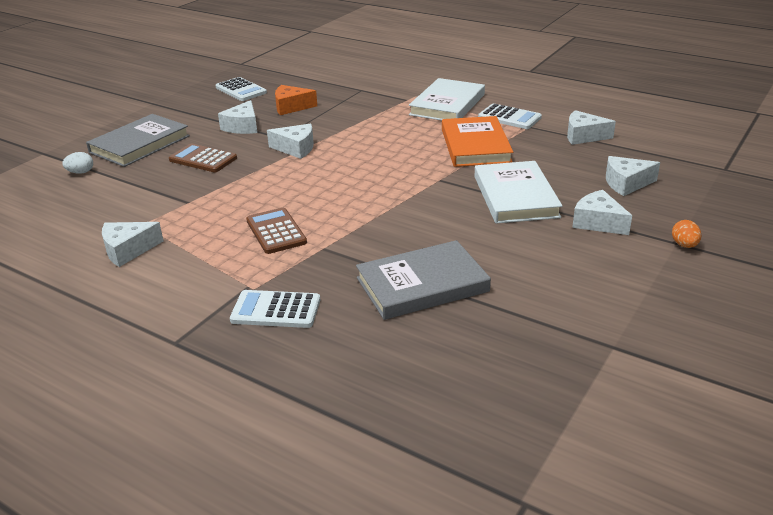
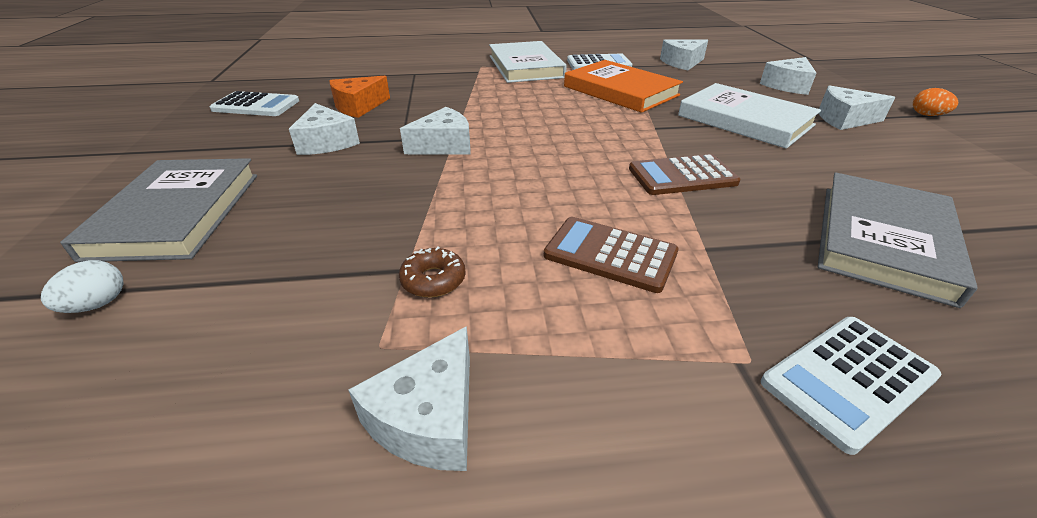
camera: 40 degrees left, 5 degrees up
(191, 210) = (433, 280): none -> brown donut
(203, 159) = (329, 198): brown calculator -> brown calculator (682, 176)

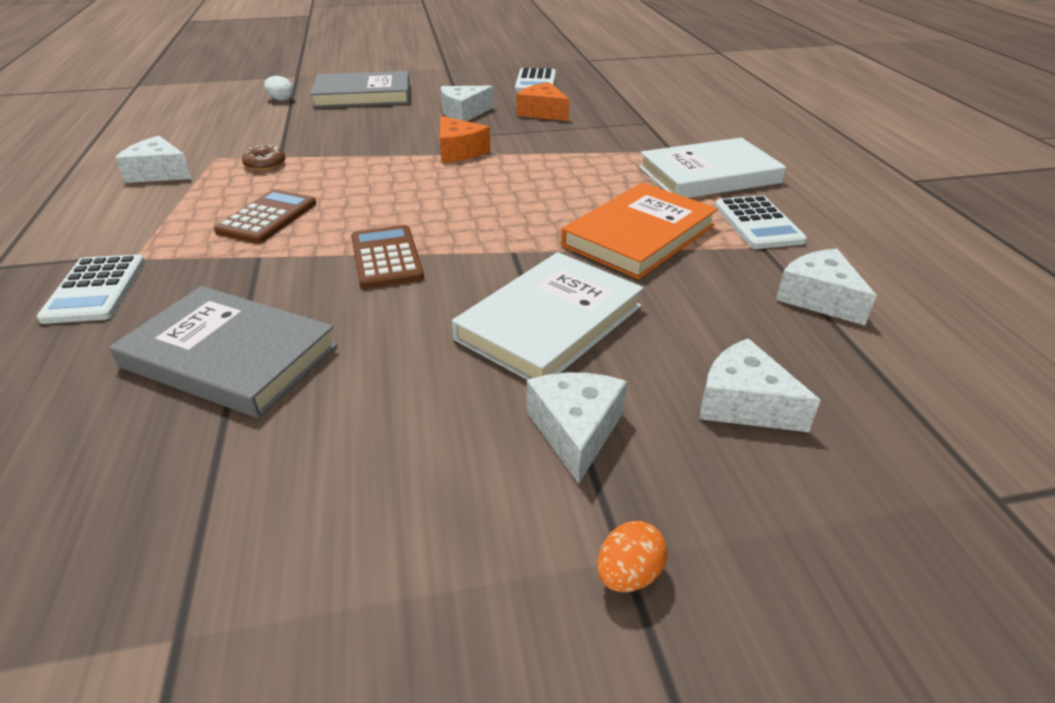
camera: 85 degrees right, 0 degrees up
(444, 145) = (459, 151): white cheese -> orange cheese
(848, 380) = (95, 290): white calculator -> white calculator turned 150 degrees counterclockwise

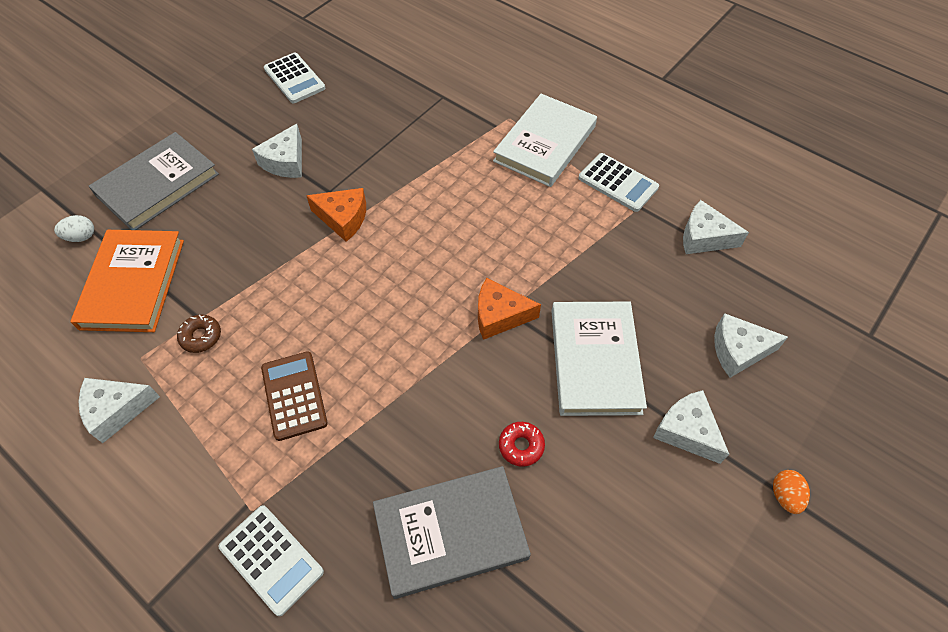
camera: 40 degrees left, 20 degrees up
(383, 339) = (521, 446): none -> red donut
(386, 258) = (435, 375): brown calculator -> none
(543, 113) = (350, 125): orange cheese -> orange cheese (499, 315)
(639, 235) = (564, 241): orange book -> orange book (133, 283)

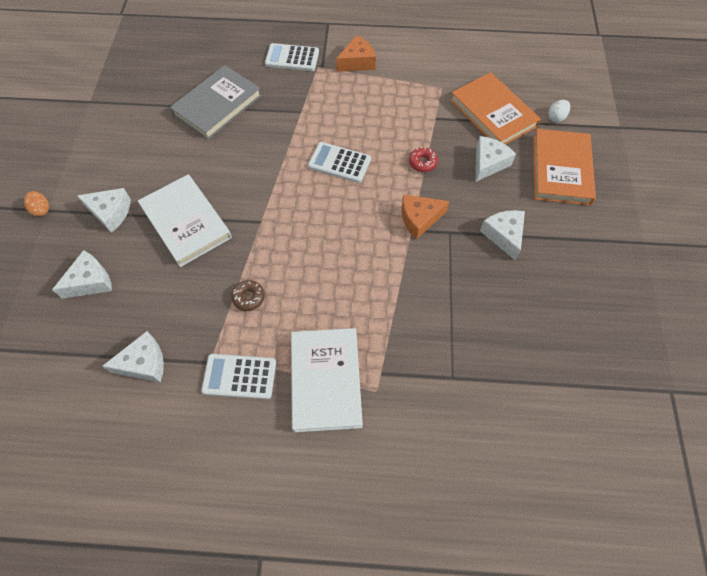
camera: 145 degrees right, 5 degrees up
(117, 410) = (423, 64): white cheese -> white cheese (488, 163)
(157, 184) = (561, 170): grey book -> orange book
(201, 336) = (423, 111): brown donut -> brown donut (248, 297)
(294, 79) = (588, 313): white calculator -> white calculator (339, 163)
(294, 395) = (345, 114): brown calculator -> none
(499, 315) = (263, 216): orange cheese -> orange cheese (357, 62)
(521, 446) = (205, 156): red donut -> red donut (422, 162)

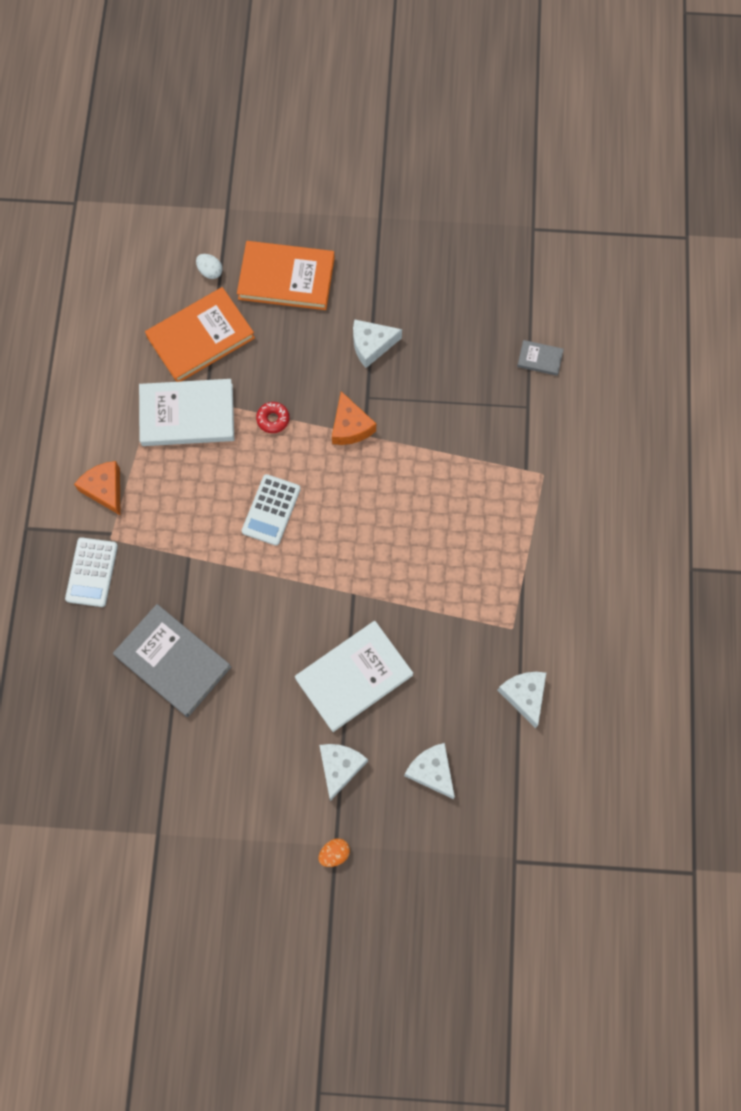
camera: 90 degrees left, 10 degrees up
(239, 376) = (534, 600): white calculator -> none
(248, 297) = (448, 599): brown donut -> none
(325, 380) = (535, 520): white book -> white book (187, 415)
(488, 163) = (276, 350): white cheese -> none
(510, 392) = (540, 359): none -> grey book

